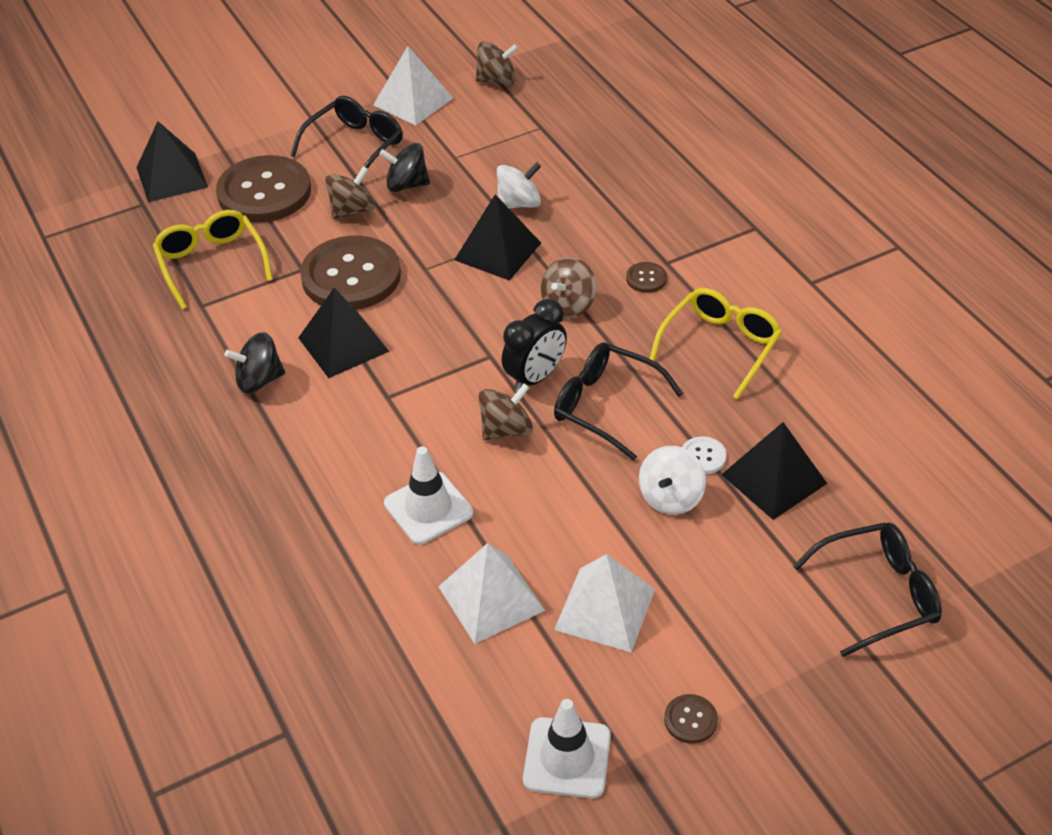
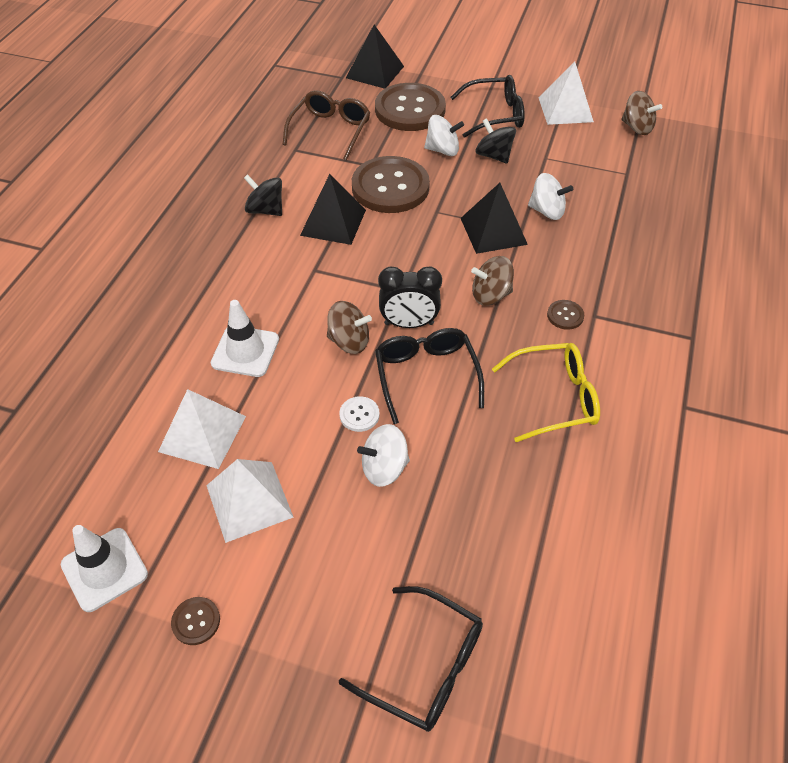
camera: 45 degrees right, 5 degrees up
(212, 264) = (330, 131): yellow glasses -> brown glasses
(352, 210) = (442, 150): brown spinning top -> white spinning top
(703, 456) = (441, 460): white button -> white button (359, 415)
(774, 478) = (467, 517): black pyramid -> none

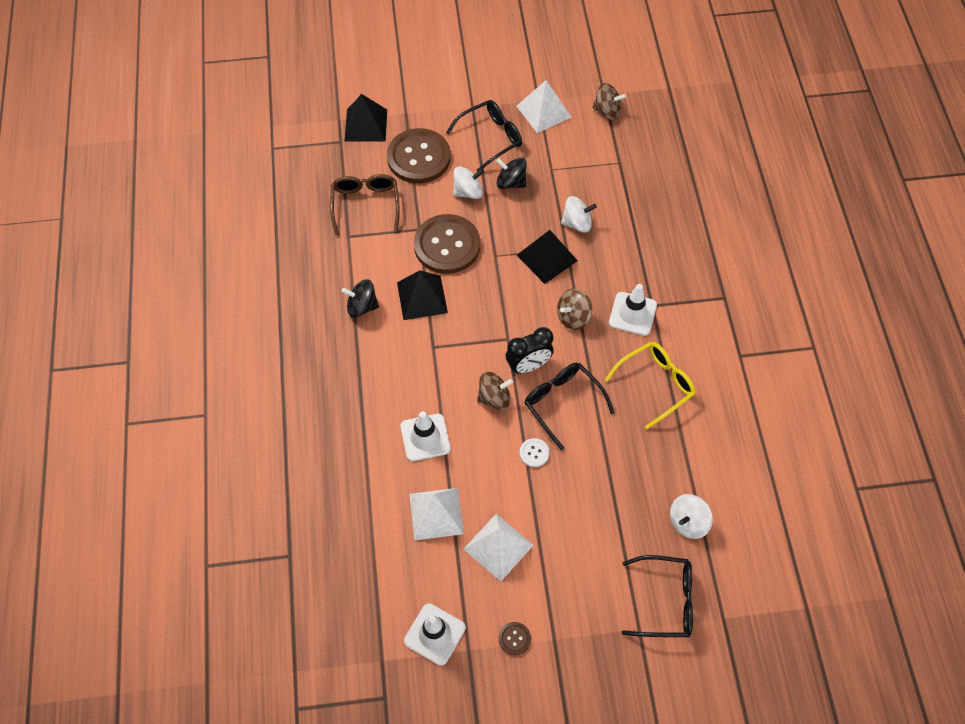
camera: 25 degrees left, 10 degrees up
(384, 468) = (572, 485): white spinning top -> white spinning top (688, 522)
(565, 315) = (632, 314): brown button -> white traffic cone

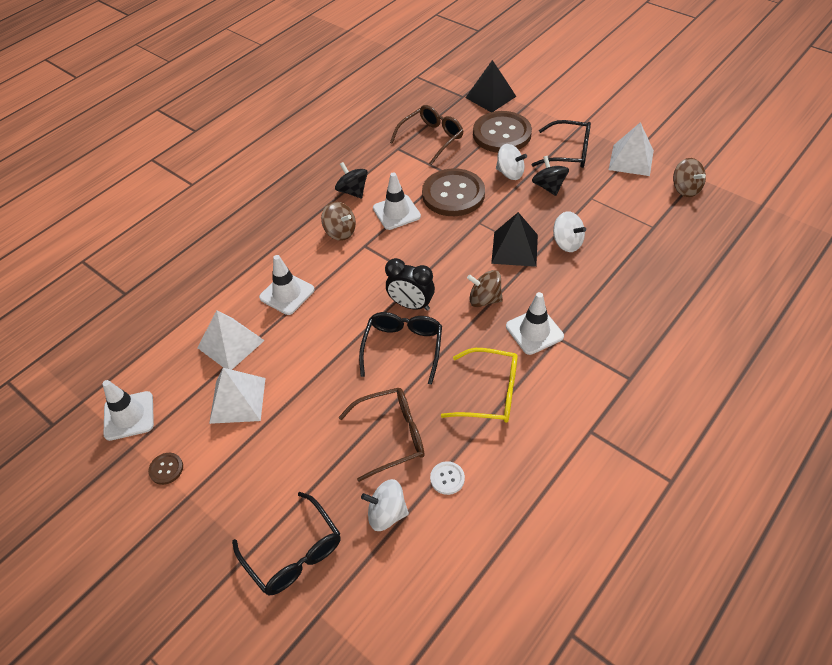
camera: 50 degrees right, 10 degrees down
(422, 297) = (396, 212): black pyramid -> white traffic cone
(494, 398) = (361, 306): brown spinning top -> brown spinning top (340, 232)
(534, 453) = (341, 362): white button -> white button (447, 478)
(630, 472) = (390, 436): none -> brown glasses

